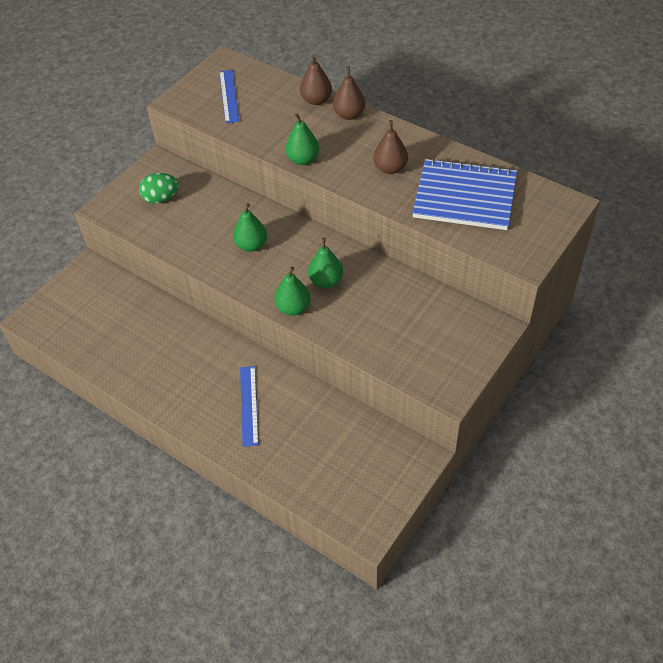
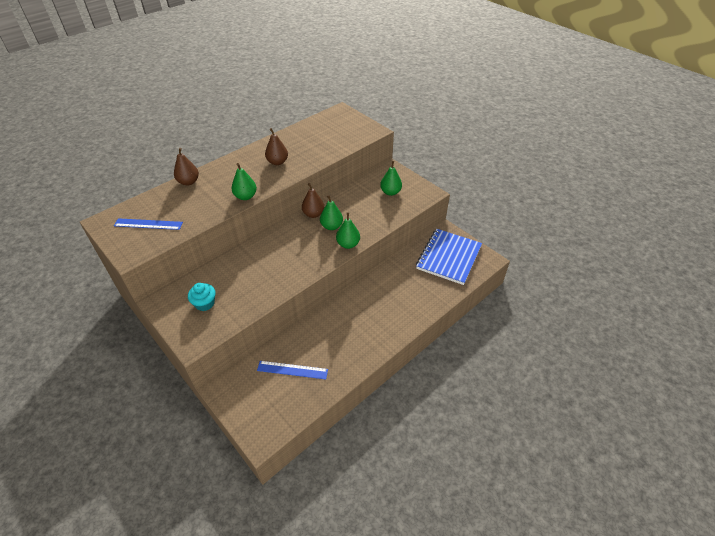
camera: 80 degrees left, 5 degrees down
(161, 198) = (205, 303): green egg -> turquoise cupcake
(249, 405) = (392, 300): blue ruler -> blue ruler (292, 370)
(251, 245) = (283, 257): green pear -> green pear (390, 192)
(349, 115) = (215, 170): brown pear -> brown pear (313, 214)
(464, 197) = (317, 140): blue notebook -> blue notebook (448, 257)

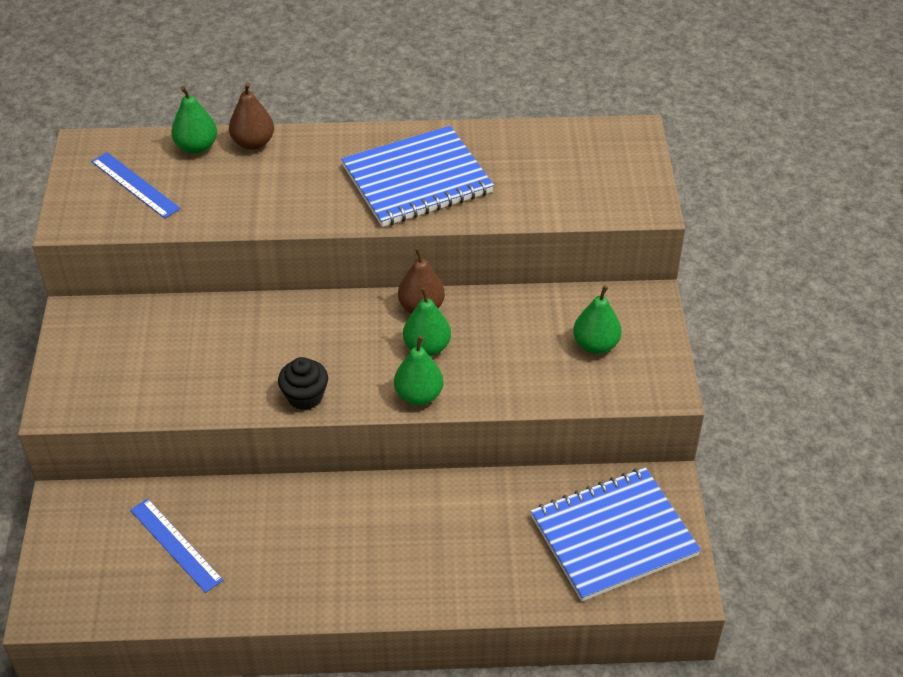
camera: 40 degrees right, 0 degrees up
(205, 303) = (125, 357): turquoise cupcake -> none
(245, 196) = (306, 216): green pear -> green pear (196, 147)
(277, 162) = (417, 180): brown pear -> blue notebook
(303, 271) = (305, 396): none -> black cupcake

